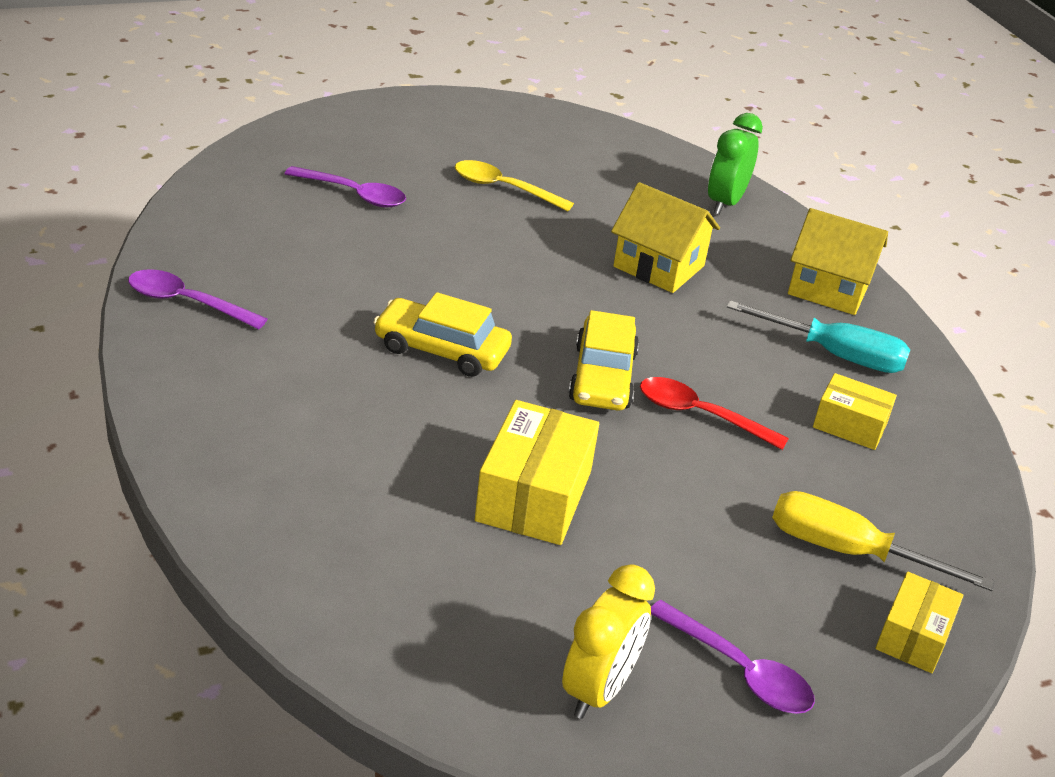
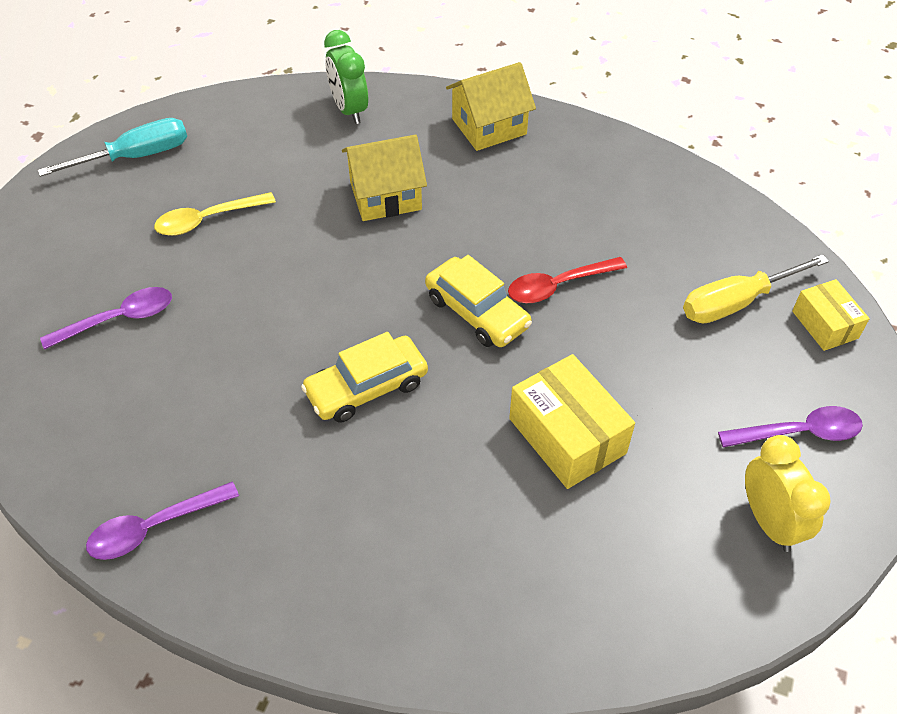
camera: 45 degrees left, 15 degrees up
(834, 354) = (555, 173): turquoise screwdriver -> turquoise screwdriver (135, 156)
(850, 425) = (627, 216): yellow box -> none

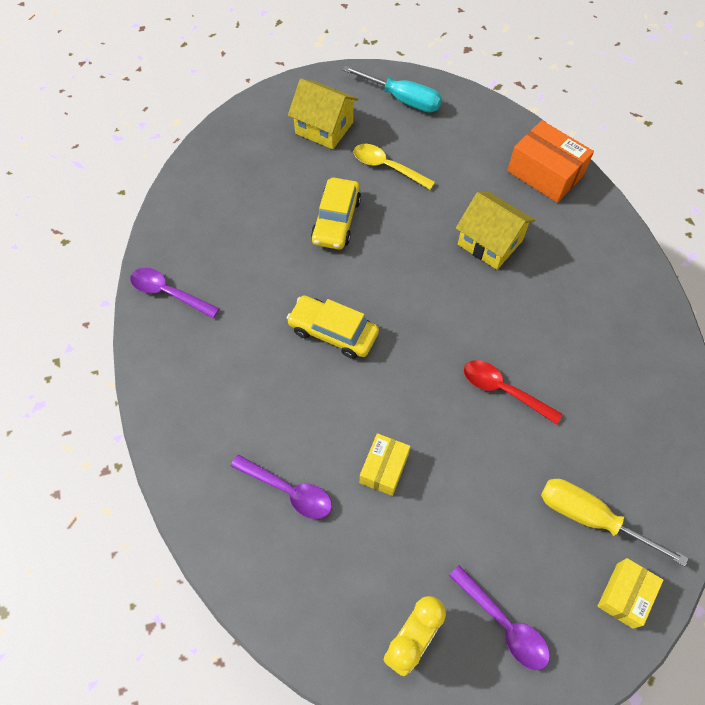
camera: 55 degrees right, 10 degrees up
(118, 319) = (283, 179): purple spoon -> purple spoon (288, 490)
(349, 110) = (545, 173): green clock -> orange box
(477, 312) = (439, 355): yellow car -> yellow car (336, 220)
(489, 126) = (610, 260): yellow house -> yellow house (324, 128)
(567, 436) = (384, 468): yellow box -> yellow box, size x0.61

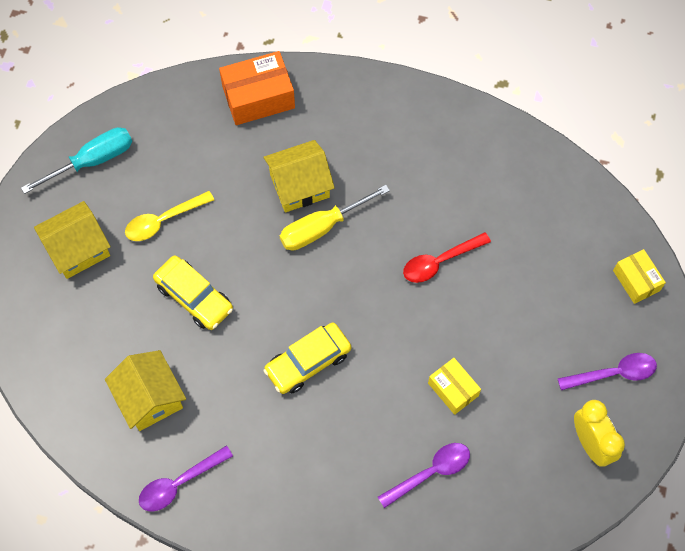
camera: 60 degrees left, 5 degrees up
(230, 235) = (150, 398): none -> yellow house
(591, 518) = (572, 266): yellow screwdriver -> yellow screwdriver (322, 227)

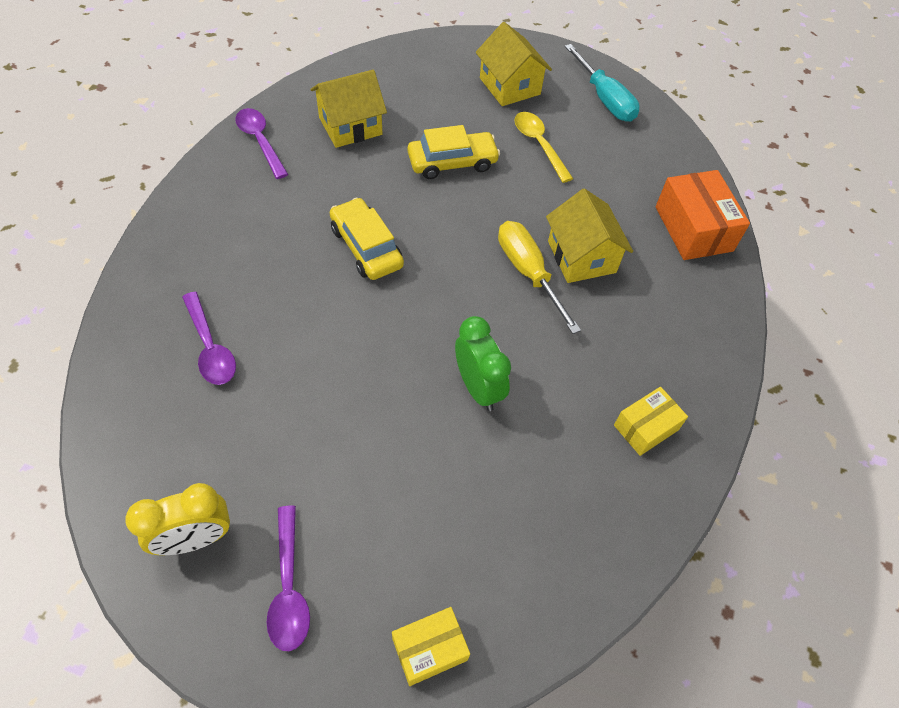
camera: 90 degrees right, 10 degrees down
(194, 297) = (452, 162): yellow car -> yellow car turned 150 degrees counterclockwise
(440, 261) = (478, 388): red spoon -> green clock
(453, 389) = (306, 382): yellow box -> yellow box (646, 427)

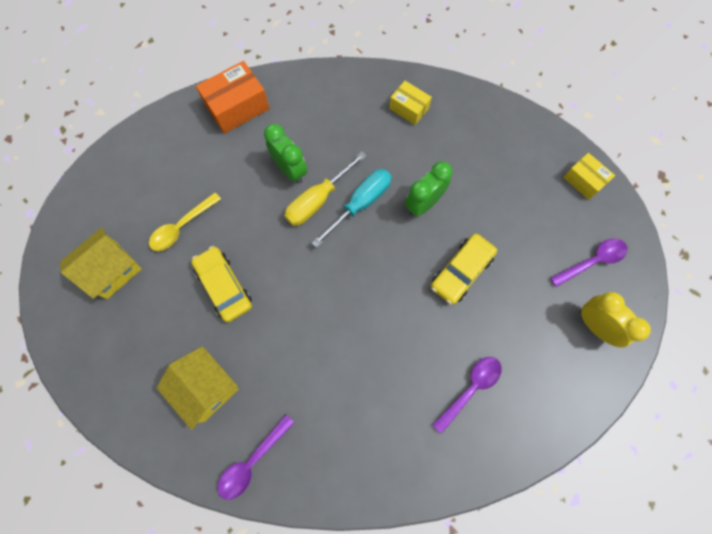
camera: 105 degrees left, 15 degrees up
(366, 247) = (337, 318): yellow car -> yellow car (461, 271)
(581, 256) = (290, 170): yellow house -> green clock
(604, 98) = (108, 191): turquoise screwdriver -> turquoise screwdriver (360, 204)

